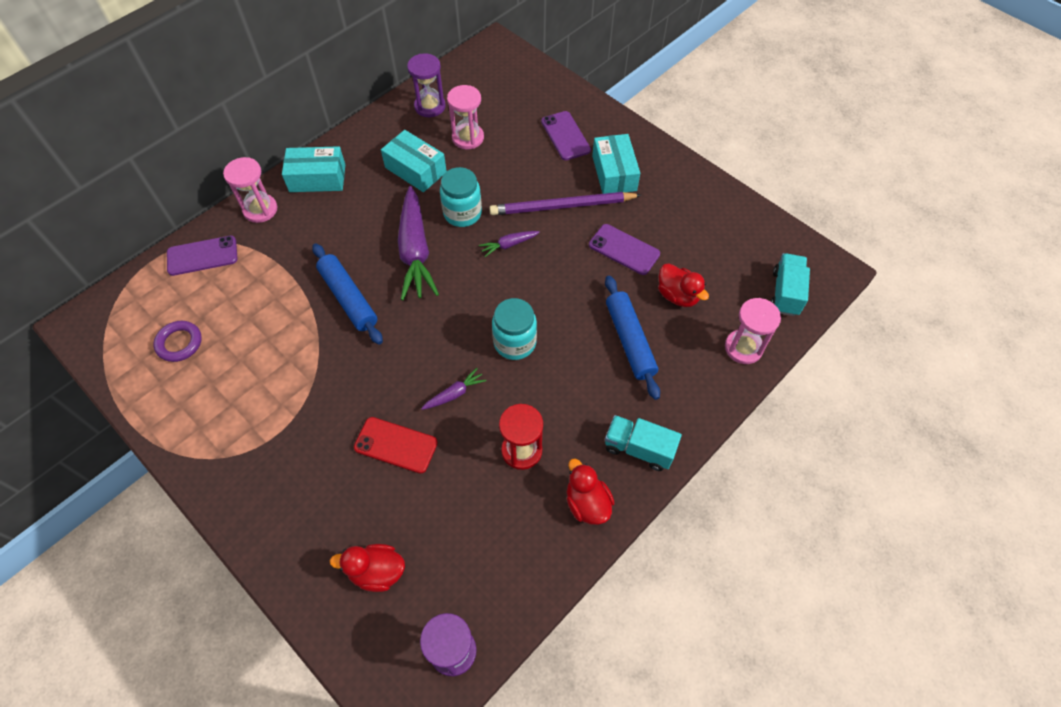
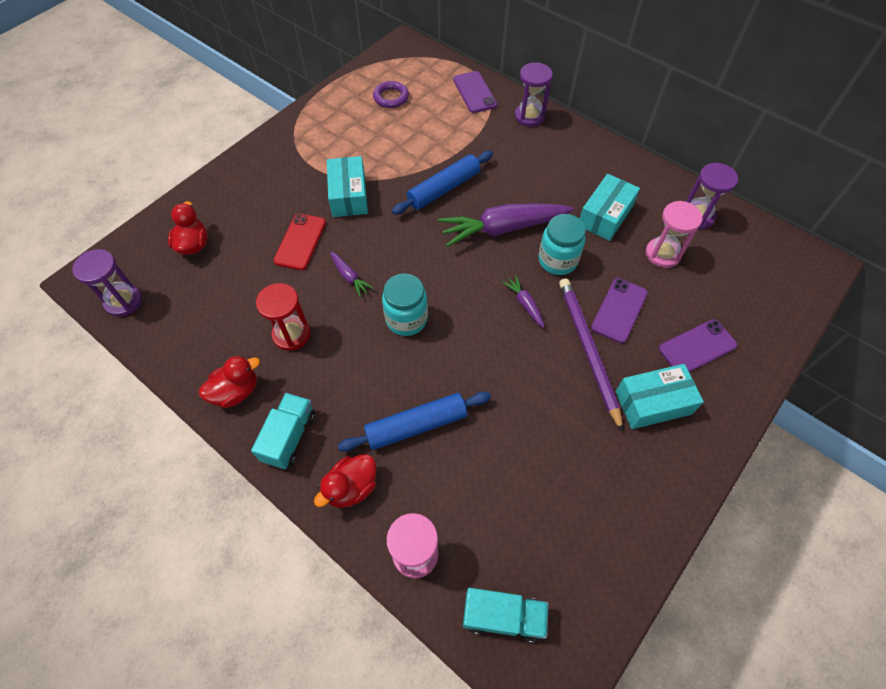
camera: 85 degrees right, 0 degrees up
(260, 209) = (529, 116): pink hourglass -> purple hourglass
(317, 178) = (574, 146): turquoise box -> turquoise box (349, 195)
(624, 249) = (539, 417): purple phone -> purple phone (619, 310)
(677, 295) = (482, 477): red duck -> red duck (351, 487)

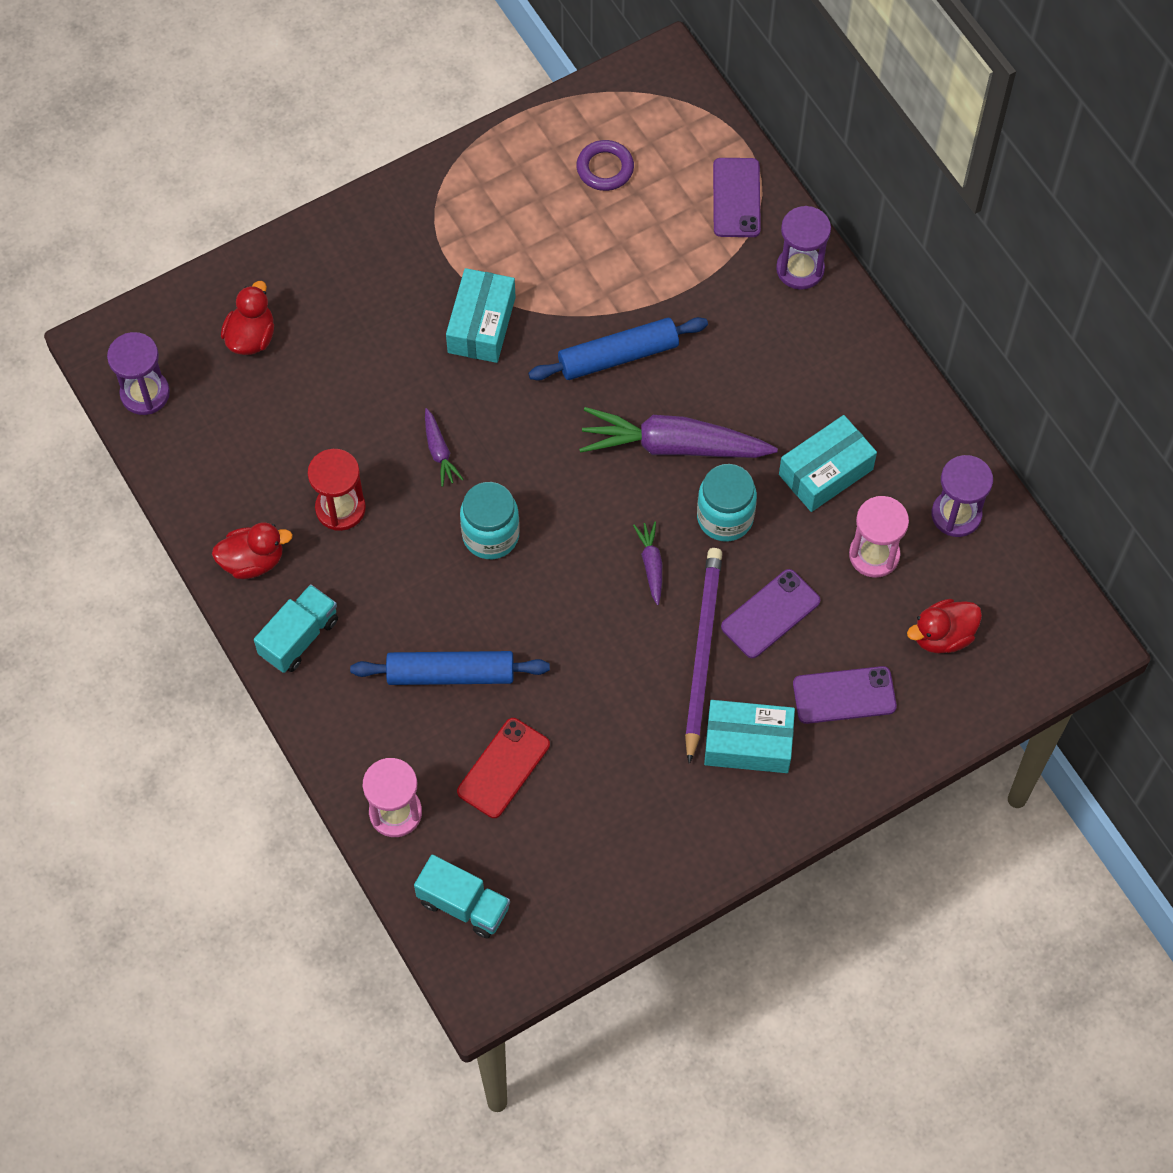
camera: 20 degrees right, 5 degrees up
(300, 242) = (392, 378): red phone -> red phone (503, 768)
(351, 487) = (351, 719): red duck -> red duck (942, 636)

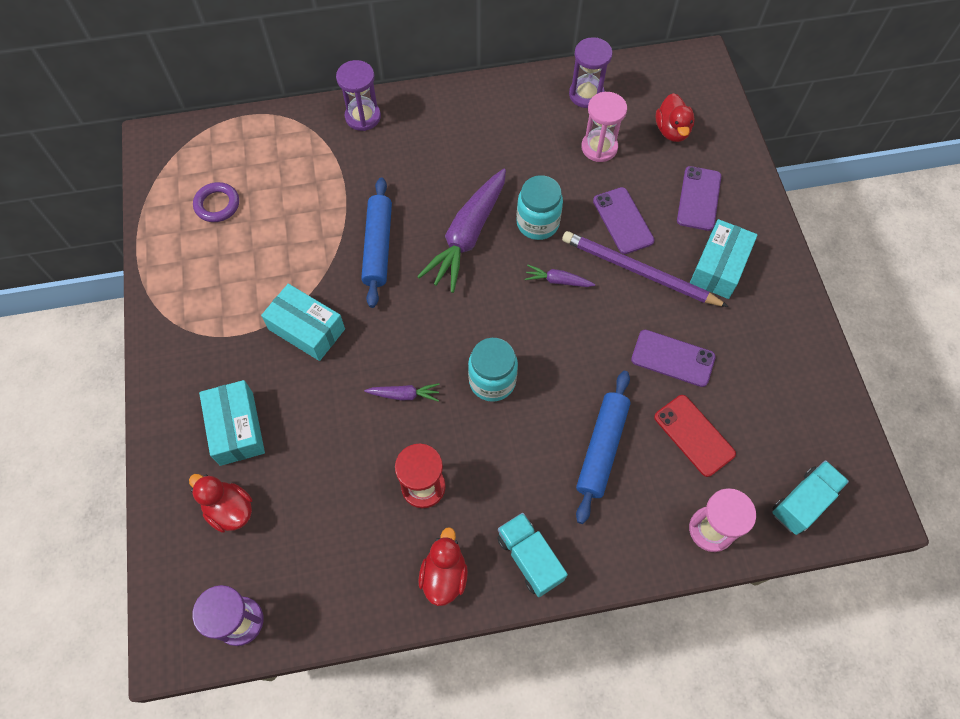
camera: 70 degrees left, 0 degrees up
(736, 198) = (287, 134): purple phone -> purple phone (672, 358)
(825, 472) = (526, 153): turquoise box -> turquoise box (236, 428)

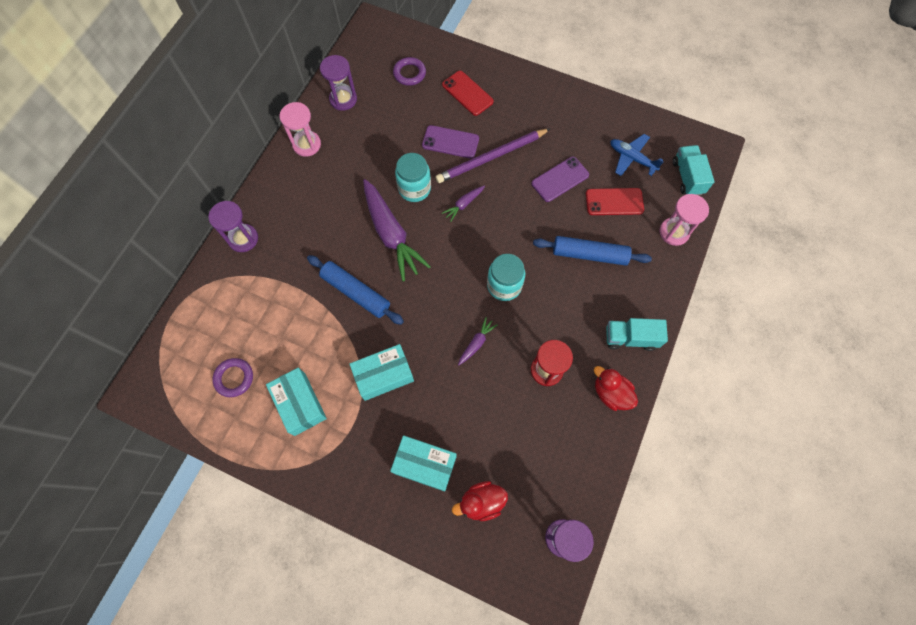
camera: 55 degrees left, 5 degrees up
(599, 147) = (388, 119): pink hourglass -> pink hourglass (306, 144)
(601, 448) = (589, 254): blue rolling pin -> blue rolling pin turned 45 degrees counterclockwise
(672, 131) = (409, 73): red duck -> purple ring
(699, 198) = (467, 93): purple phone -> red phone
(719, 267) = (520, 115): turquoise box -> turquoise box (300, 404)
(771, 421) = (632, 158): none -> blue plane

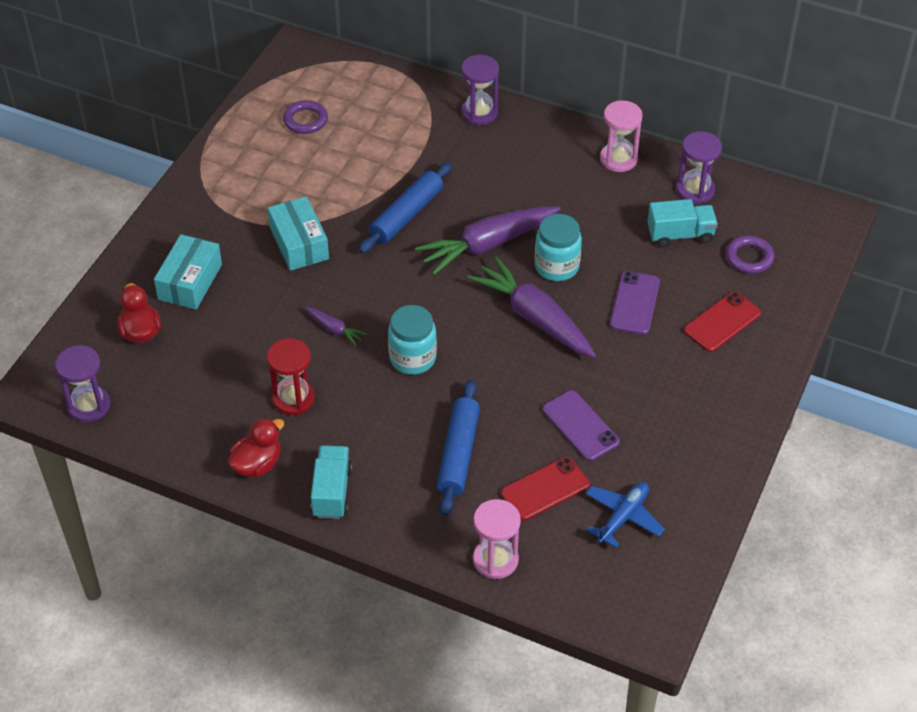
camera: 90 degrees right, 20 degrees down
(300, 404) = (271, 174): turquoise box -> none
(463, 204) = (534, 317): purple carrot -> purple carrot, size x2.21
(492, 157) = (612, 348): purple pencil -> none
(614, 202) = (545, 489): red phone -> red phone turned 60 degrees clockwise
(687, 177) = (593, 588): turquoise truck -> turquoise truck (680, 235)

